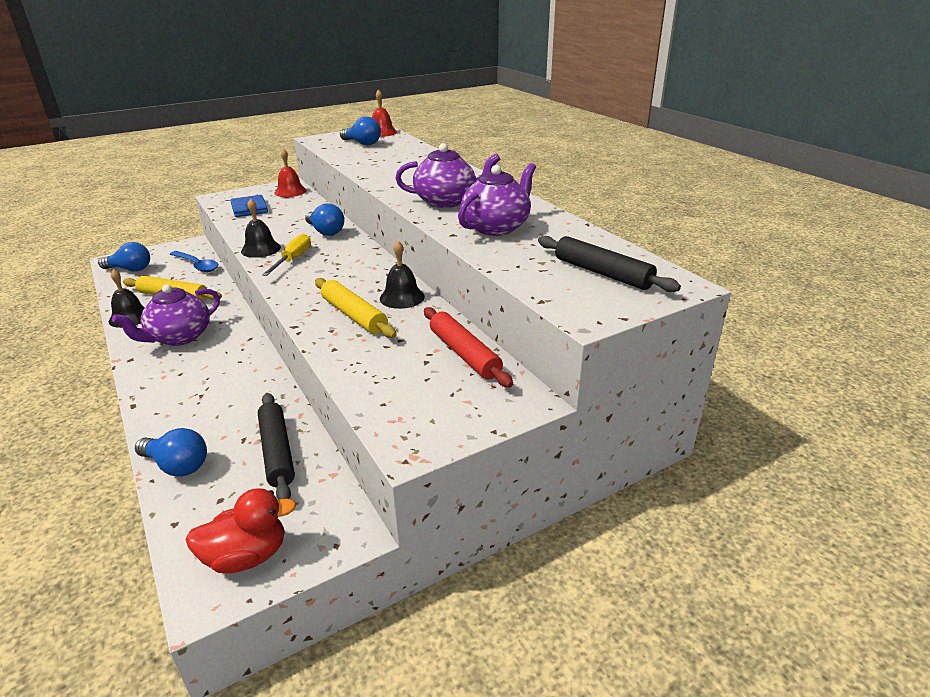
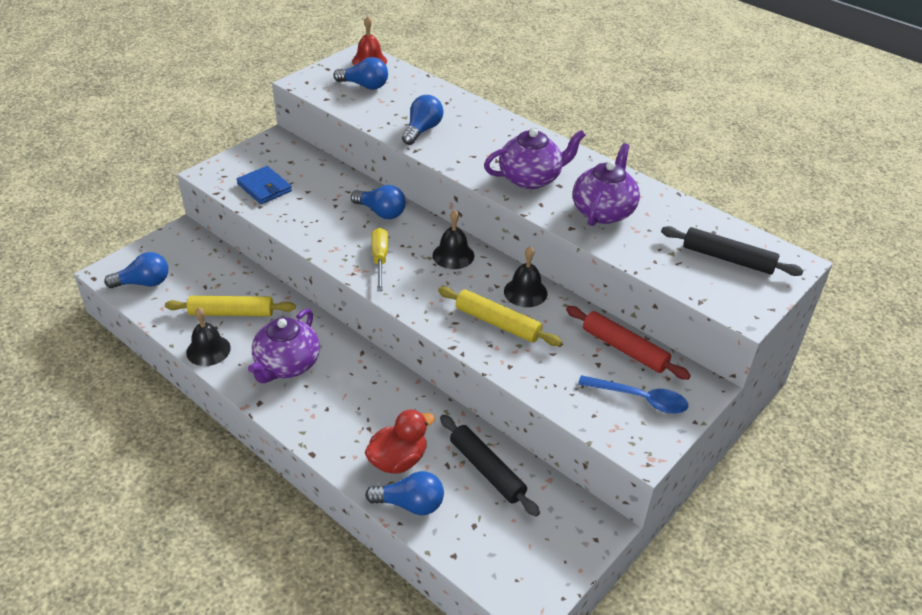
camera: 20 degrees left, 10 degrees up
(197, 265) = (219, 263): blue spoon -> blue spoon (640, 399)
(247, 556) = (535, 566): red duck -> red duck (398, 460)
(261, 249) = (333, 250): black bell -> black bell (453, 255)
(290, 191) = (288, 152): red bell -> none
(381, 168) = (422, 130): none -> blue light bulb

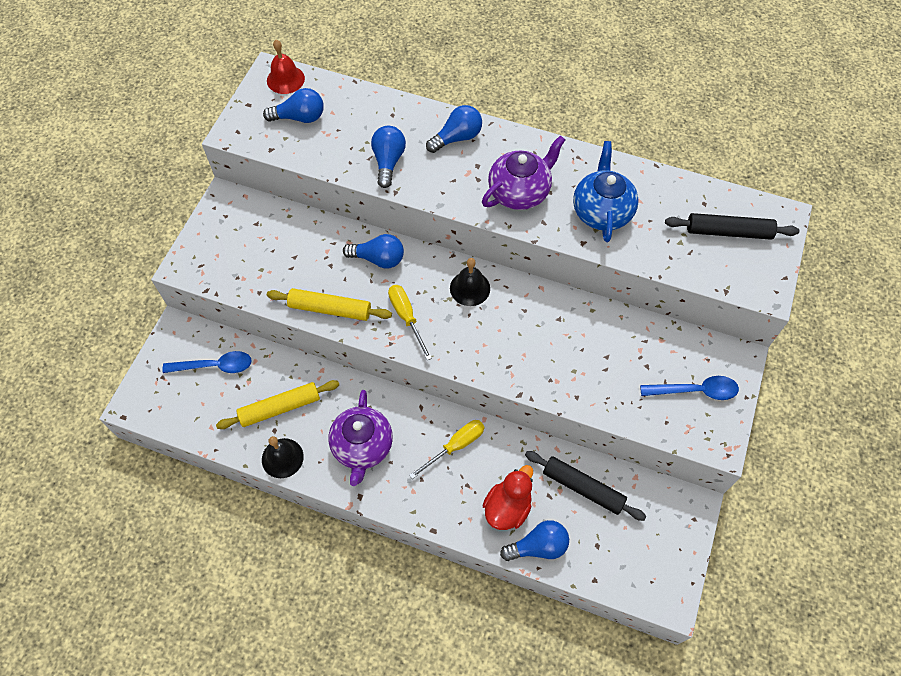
camera: 20 degrees left, 20 degrees up
(144, 283) = (176, 404): blue light bulb -> blue light bulb (457, 138)
(196, 266) = (215, 366): none -> blue spoon
(264, 187) = (250, 267): blue wallet -> none
(377, 393) = (456, 446): none -> yellow screwdriver
(497, 323) = (545, 353): yellow rolling pin -> yellow rolling pin (330, 309)
(525, 292) = (552, 308): black bell -> none
(603, 211) = (601, 211): purple teapot -> blue teapot
(624, 349) = (661, 341): red rolling pin -> none

